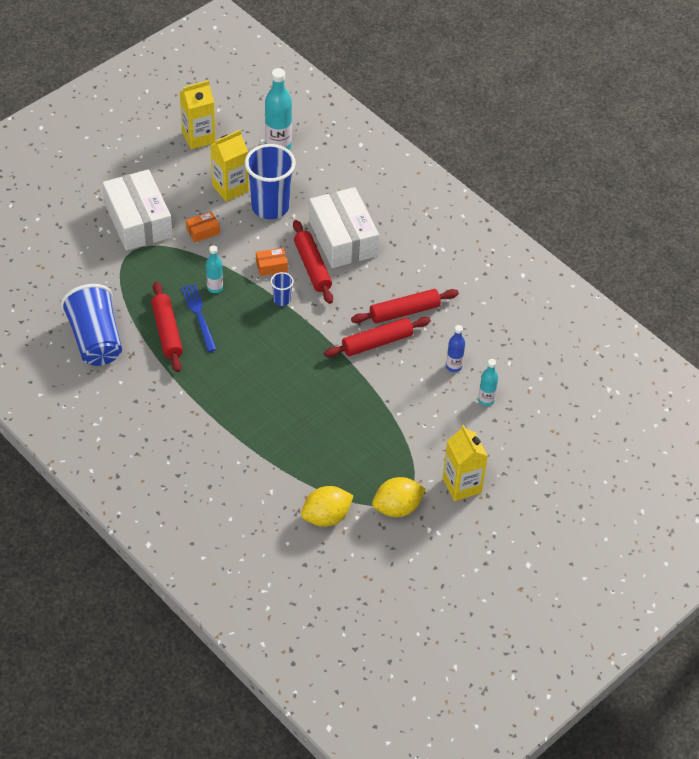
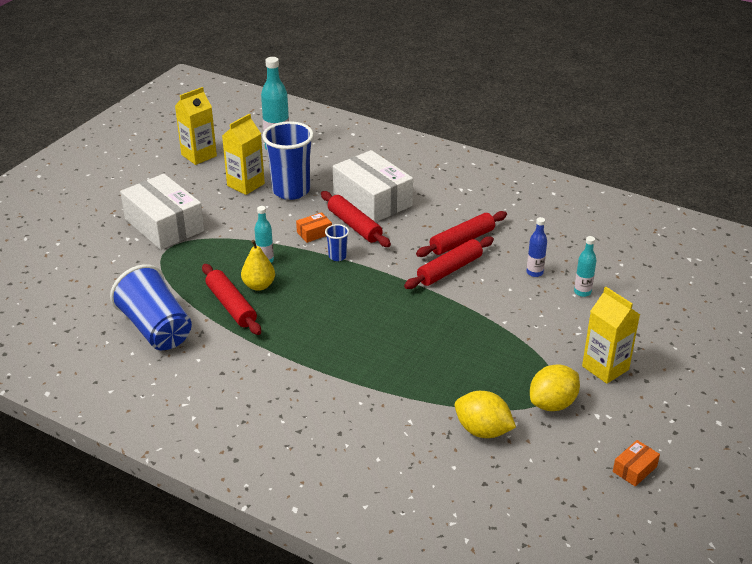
camera: 15 degrees left, 15 degrees down
(199, 315) = (259, 285): blue fork -> yellow pear
(203, 231) = (233, 220): orange box -> orange box (634, 469)
(326, 517) = (482, 431): yellow lemon -> yellow lemon turned 75 degrees clockwise

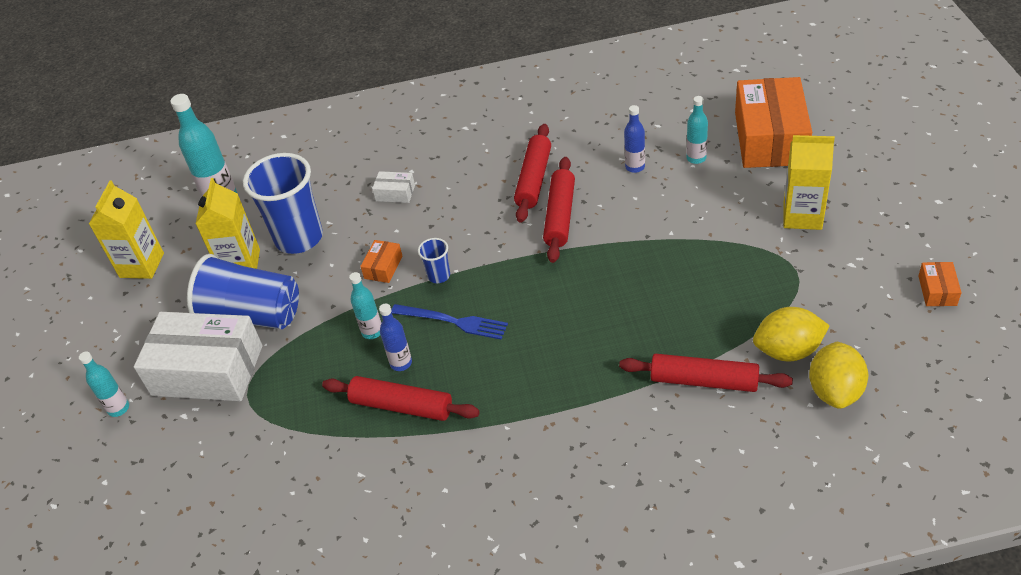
camera: 35 degrees left, 10 degrees up
(104, 215) = (118, 408): none -> turquoise bottle
(156, 329) = (355, 492): blue cup -> blue cup (252, 315)
(259, 285) = (401, 363): yellow pear -> blue bottle
(313, 284) = (453, 321): none -> blue fork
(354, 226) = (413, 232): red rolling pin -> red rolling pin (704, 381)
(372, 199) = (395, 193): white box -> white box, size x0.41
(552, 404) = (806, 281): yellow lemon -> yellow lemon (835, 391)
(651, 311) = (770, 138): none -> orange box

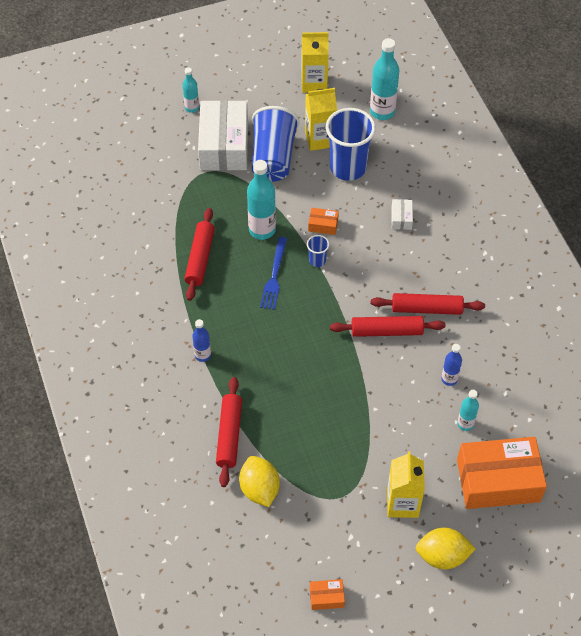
camera: 75 degrees right, 10 degrees up
(372, 332) = (262, 230): turquoise bottle -> turquoise bottle, size x1.76
(401, 363) = (235, 251): blue bottle -> blue bottle (203, 355)
(835, 391) = (224, 519): yellow lemon -> yellow lemon (442, 556)

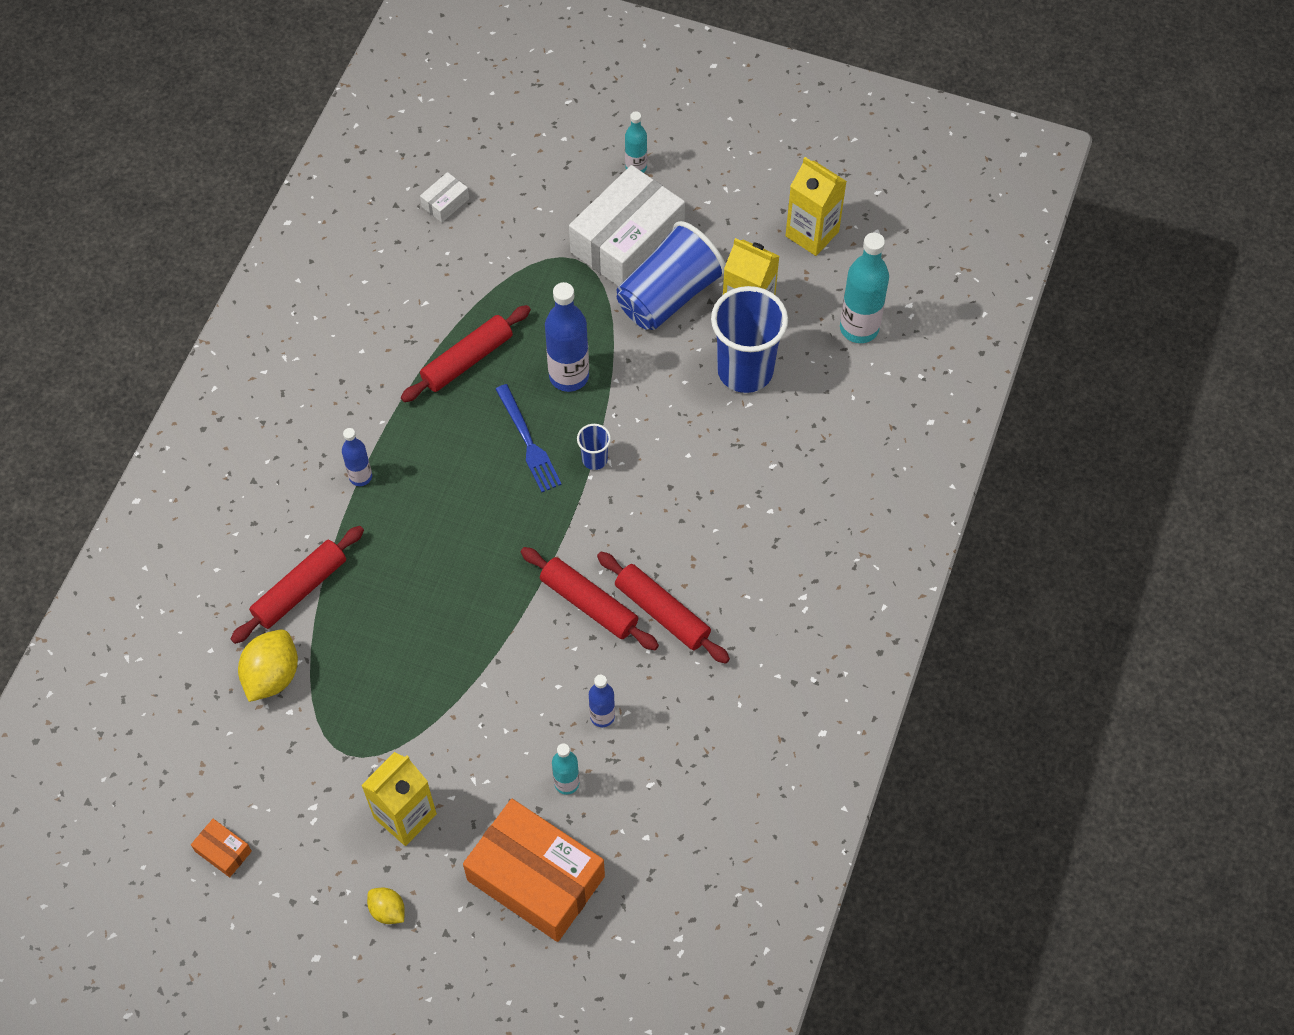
camera: 40 degrees right, 5 degrees up
(262, 230) = (569, 376): turquoise bottle -> blue bottle
(274, 276) = (528, 442): blue fork -> blue fork turned 75 degrees counterclockwise
(323, 225) = (644, 421): orange box -> none
(401, 218) = (745, 480): white box -> white box (445, 203)
(442, 556) = (387, 910): yellow lemon -> yellow lemon, size x0.56

